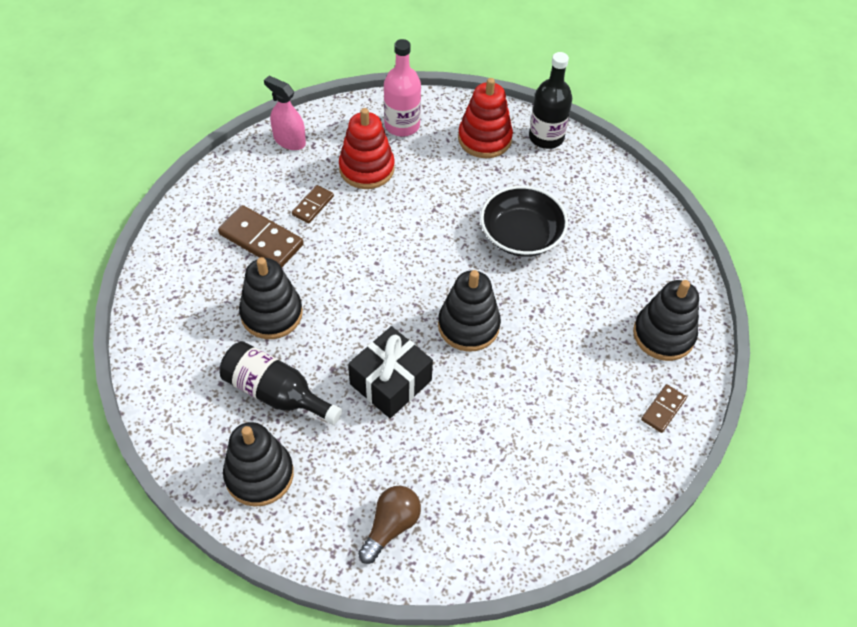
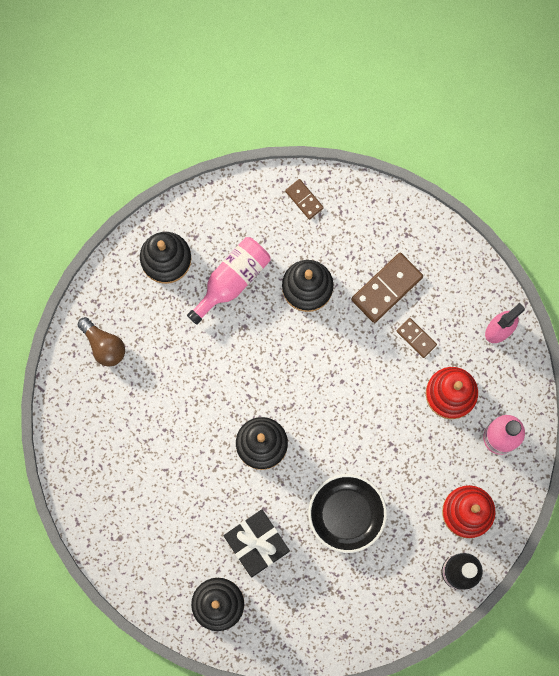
camera: 105 degrees right, 25 degrees up
(275, 393) = (232, 280): black bottle -> pink bottle
(390, 382) = (222, 369): black gift -> black gift (257, 544)
(663, 409) = (150, 578): brown domino -> brown domino (304, 199)

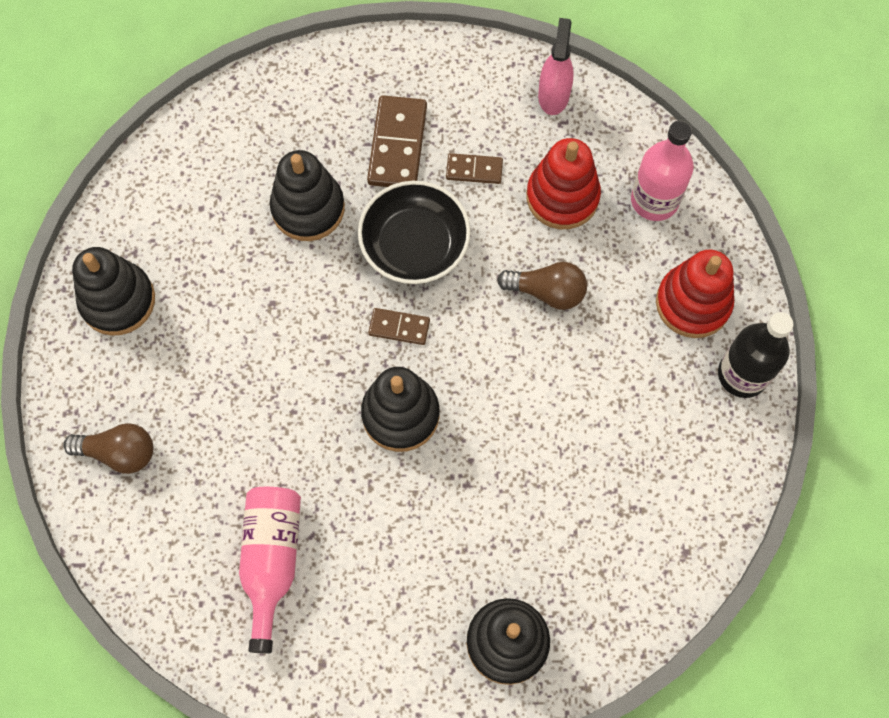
camera: 40 degrees left, 10 degrees down
(232, 280) = (216, 265): pink bottle -> pink bottle (272, 560)
(257, 544) = (492, 532): black gift -> none
(304, 199) = (228, 124): brown domino -> brown domino (399, 327)
(346, 514) = (564, 414): black bowl -> black bowl (414, 245)
(395, 440) = (547, 292): none -> brown light bulb

